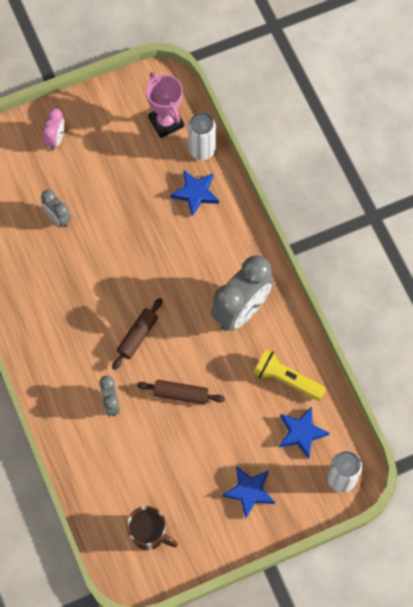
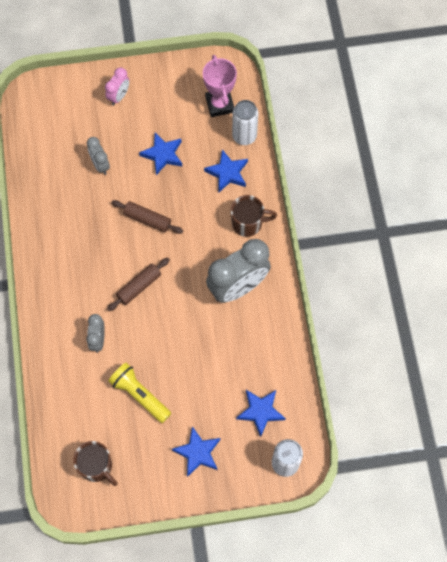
camera: 15 degrees right, 0 degrees up
(121, 190) = (163, 155): none -> blue star
(181, 394) = (162, 348): brown rolling pin -> brown rolling pin (147, 219)
(232, 241) = (248, 223): none -> brown mug
(286, 379) = (261, 359): yellow flashlight -> yellow flashlight (140, 395)

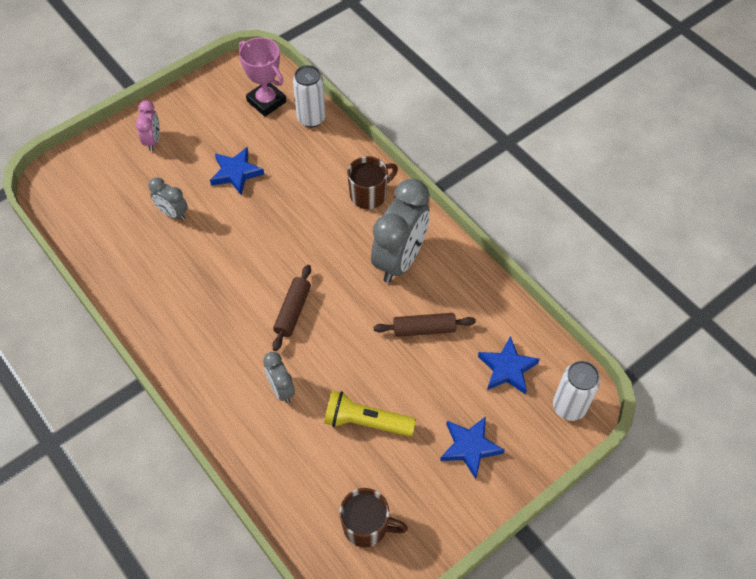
camera: 30 degrees left, 10 degrees down
(147, 219) = (259, 241): brown rolling pin -> brown rolling pin (424, 329)
(227, 173) = (316, 159): blue star -> none

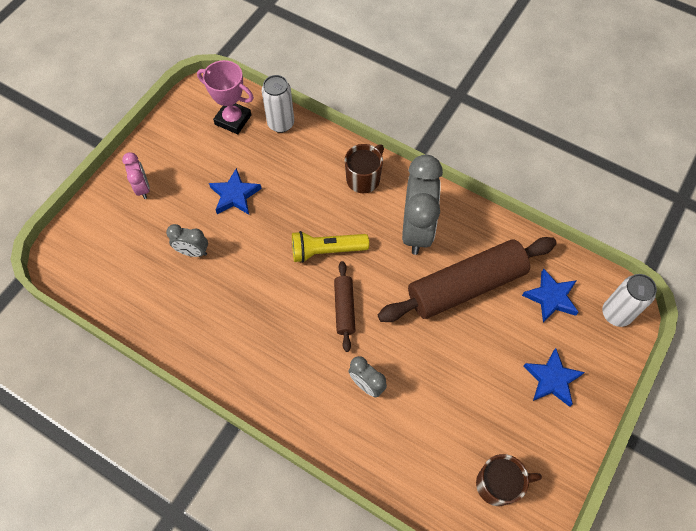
camera: 20 degrees left, 5 degrees up
(366, 422) = (454, 388): yellow flashlight -> yellow flashlight (326, 250)
(424, 329) = (466, 286): brown rolling pin -> brown rolling pin, size x2.08

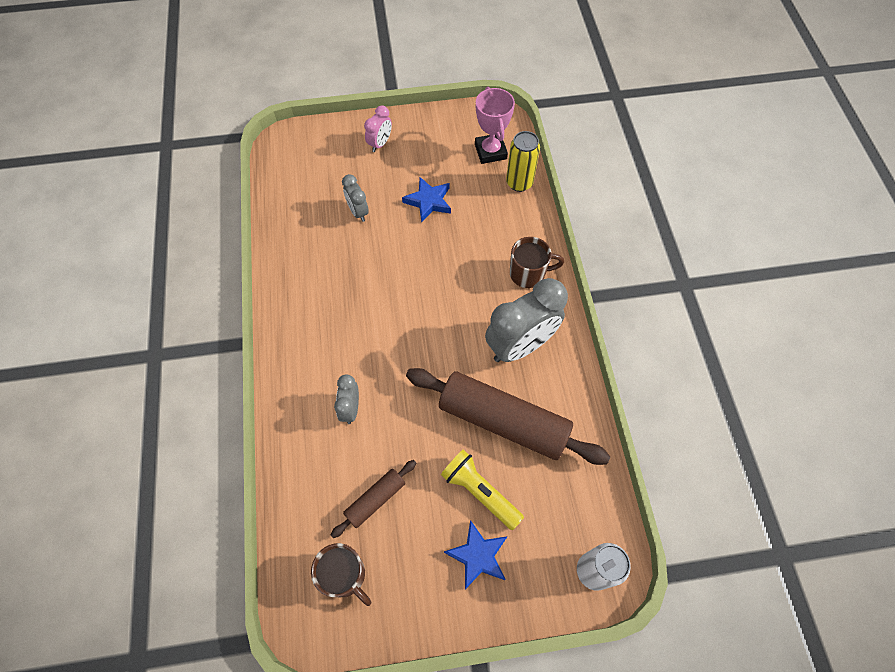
camera: 50 degrees right, 0 degrees up
(281, 123) = (519, 183): white can -> yellow can
(326, 250) = (440, 295): yellow flashlight -> yellow flashlight (480, 492)
(344, 308) = (401, 345): brown rolling pin -> brown rolling pin (375, 500)
(551, 297) = (557, 500): blue star -> none

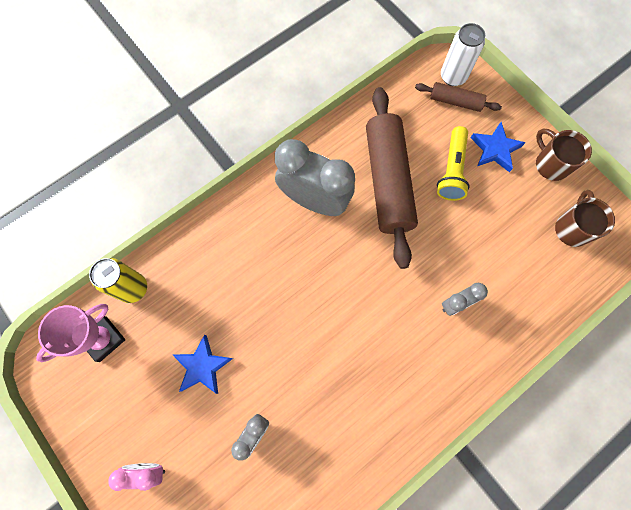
camera: 120 degrees left, 10 degrees up
(375, 500) = (509, 239): brown rolling pin -> brown rolling pin (455, 101)
(528, 273) = (238, 228): brown mug -> brown mug (551, 164)

